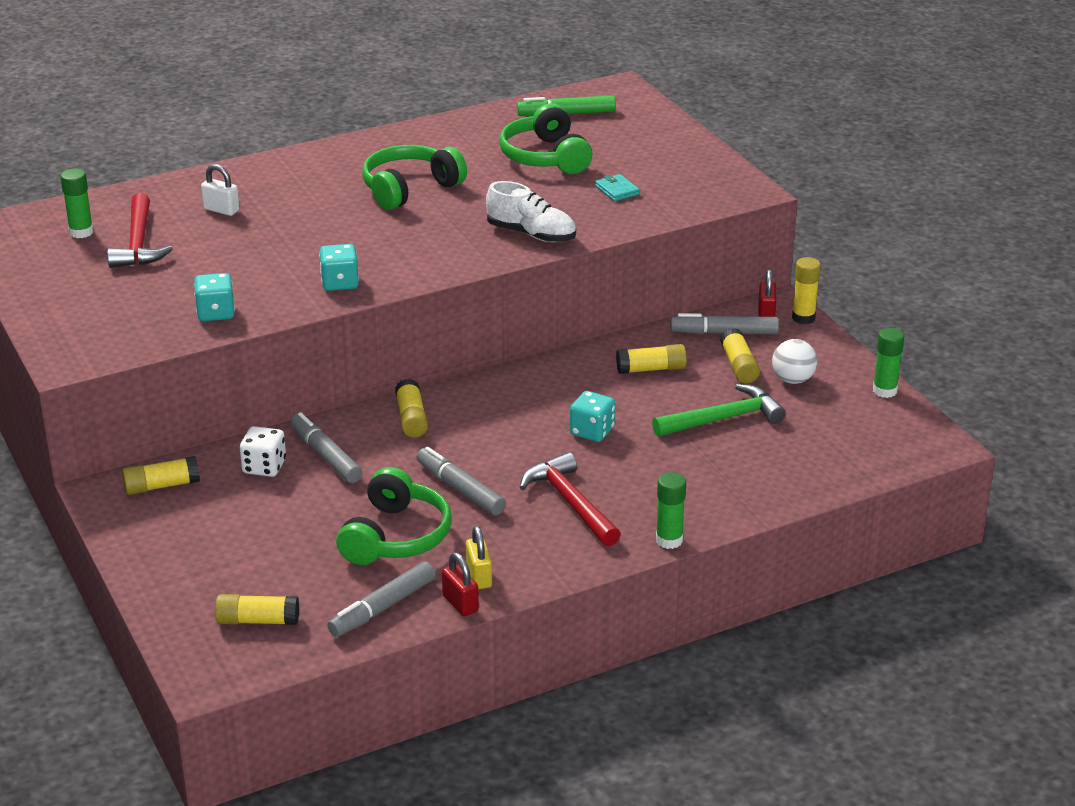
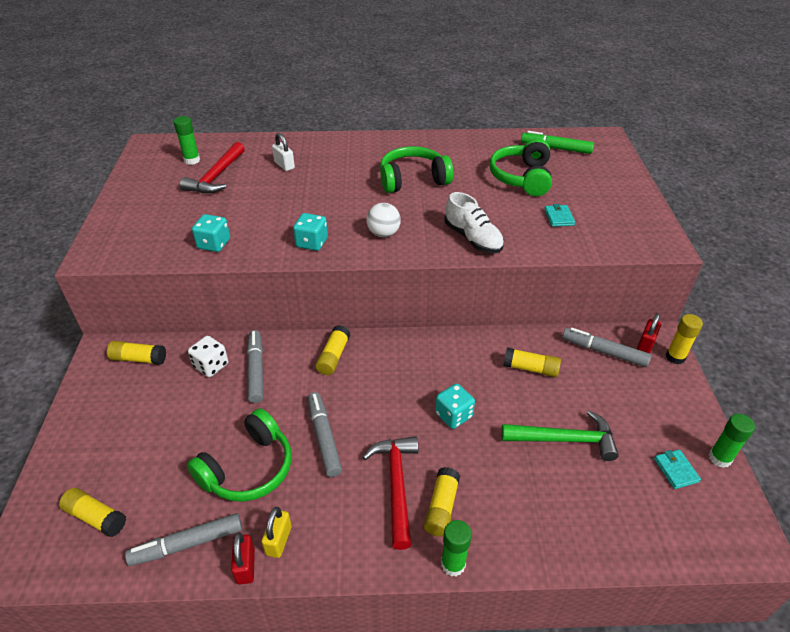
camera: 25 degrees right, 10 degrees up
(739, 366) = (602, 388): yellow glue stick -> yellow glue stick (441, 507)
(793, 380) = (641, 418): white ball -> white ball (383, 233)
(846, 412) = (676, 470): none -> turquoise wallet

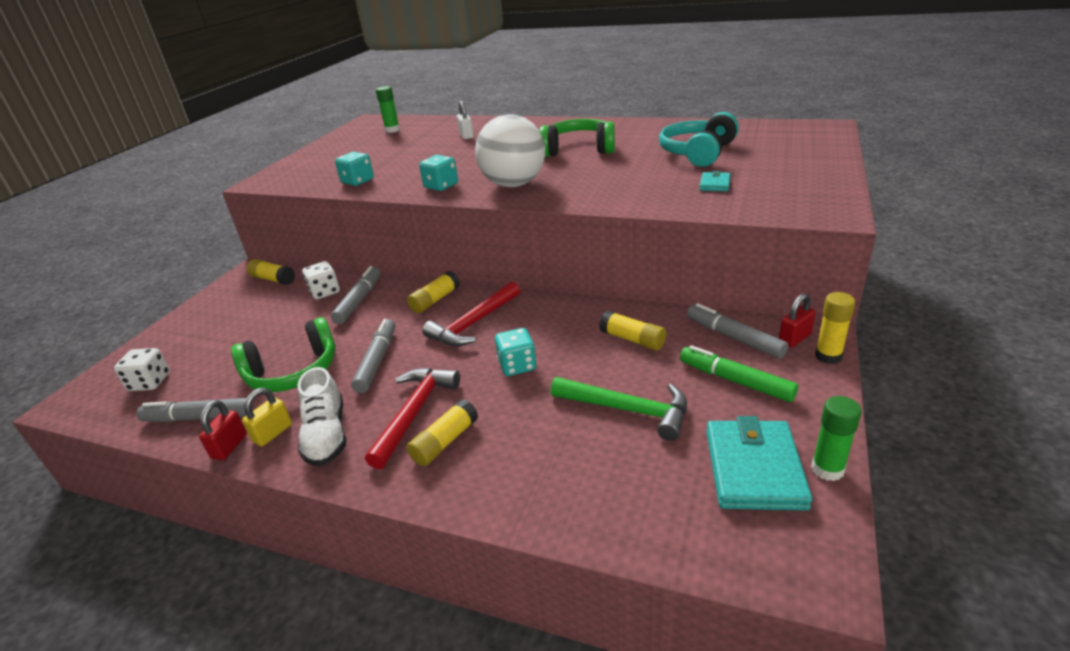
camera: 25 degrees right, 10 degrees down
(96, 517) = (150, 382): yellow glue stick -> white dice
(216, 176) = (402, 140): red hammer -> red hammer (473, 323)
(383, 233) = (514, 184): white ball -> white ball, size x1.91
(453, 564) = (418, 495): green glue stick -> none
(473, 238) = (602, 194): white shoe -> white shoe (326, 435)
(522, 178) = (698, 153): green headphones -> turquoise headphones
(556, 148) = (758, 133): green marker -> green marker (736, 381)
(676, 470) = (754, 468): turquoise wallet -> turquoise wallet, size x2.08

